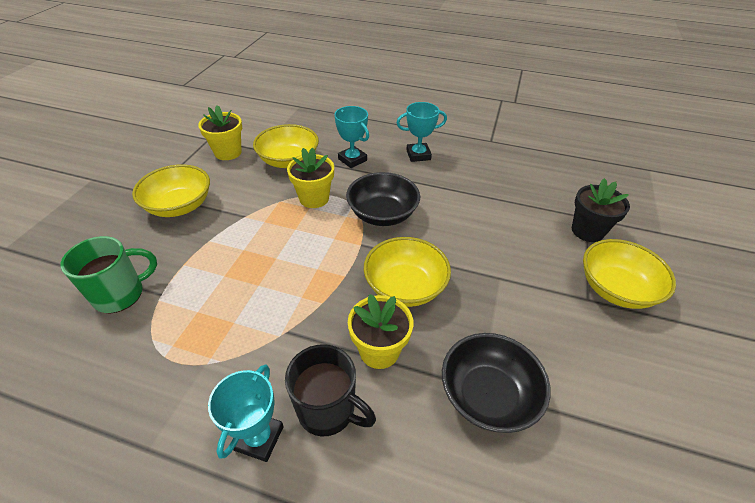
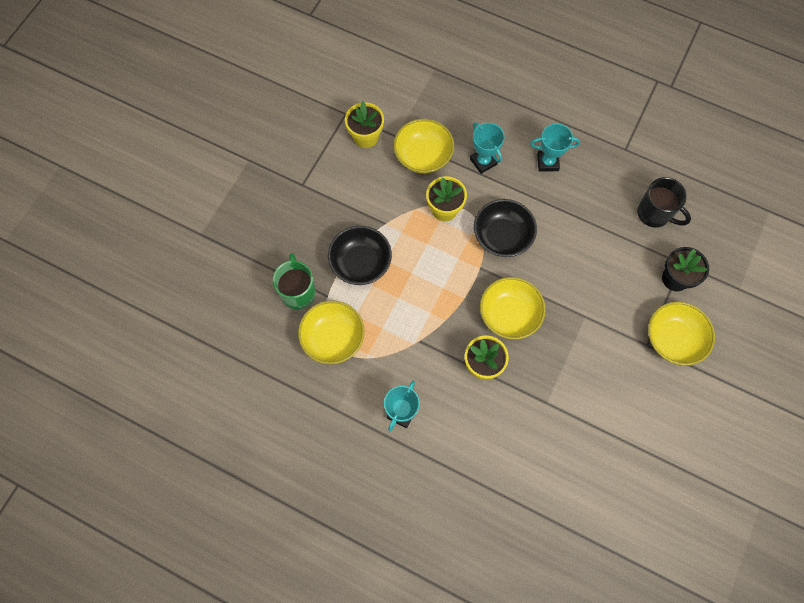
camera: 10 degrees right, 25 degrees up
(120, 294) = (298, 292): green mug -> green mug turned 75 degrees counterclockwise
(179, 206) = (329, 204): yellow bowl -> yellow bowl (333, 338)
(328, 410) = (444, 402): black mug -> black mug (654, 214)
(487, 395) = (549, 408): black bowl -> black bowl (360, 263)

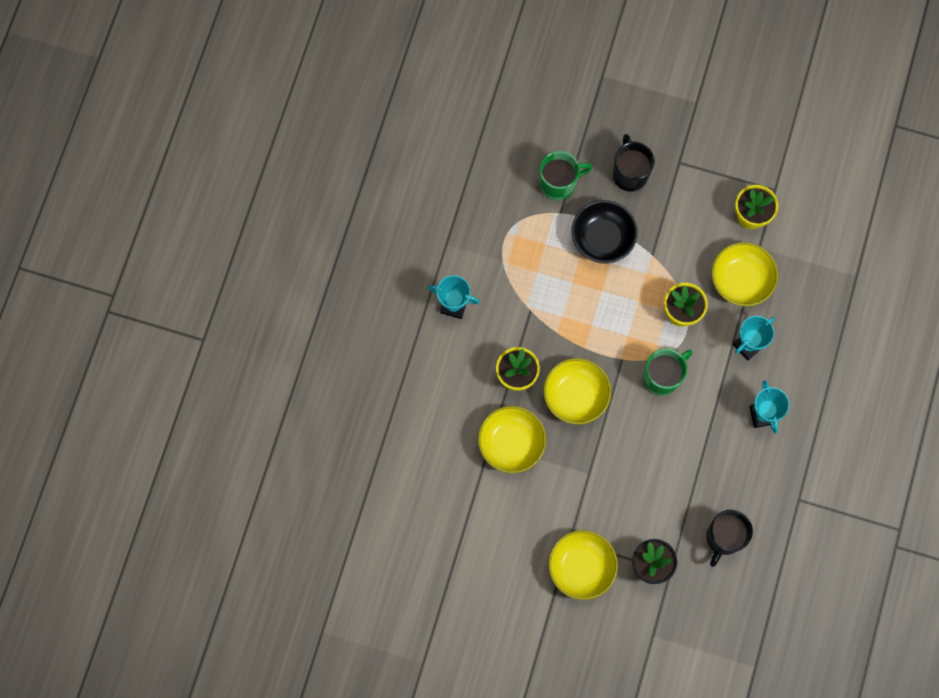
camera: 80 degrees right, 5 degrees up
(303, 228) = (630, 174): none -> black mug
(333, 338) = (517, 227): yellow bowl -> yellow bowl (511, 443)
(502, 236) = (662, 377): black bowl -> green mug

